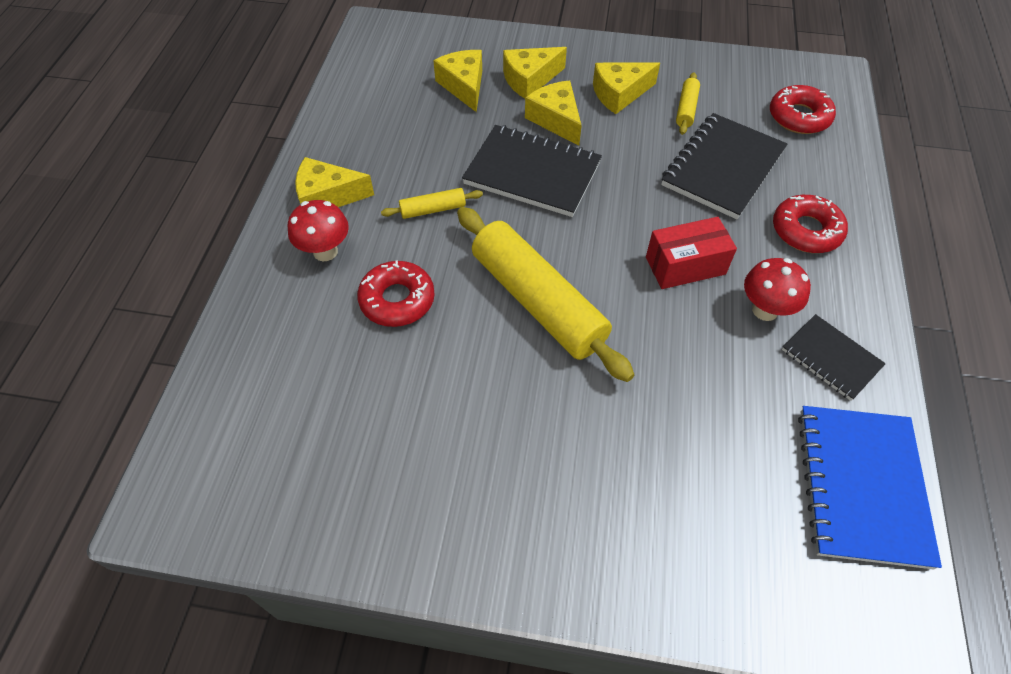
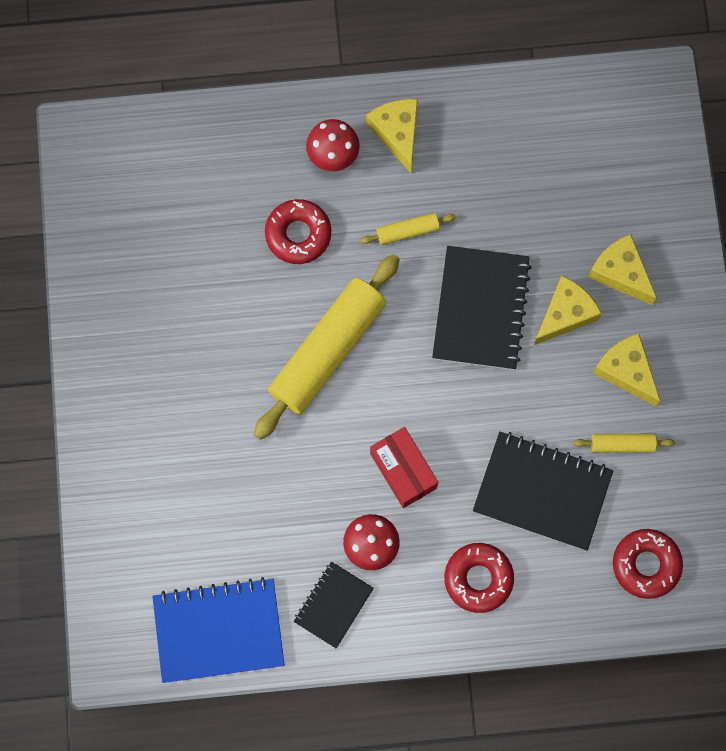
camera: 75 degrees right, 20 degrees up
(433, 209) = (407, 231): yellow rolling pin -> yellow rolling pin turned 75 degrees counterclockwise
(464, 86) = (589, 208): yellow cheese -> none

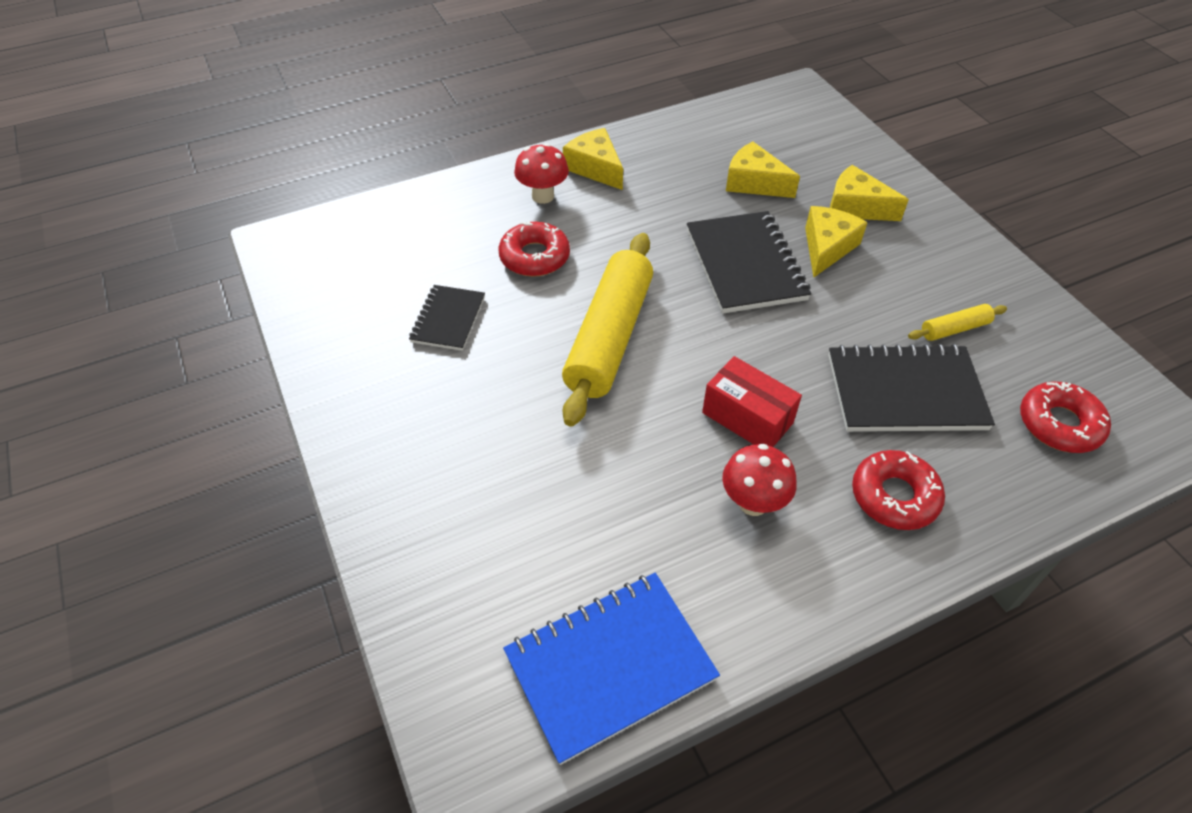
camera: 20 degrees left, 25 degrees down
(333, 605) = (742, 582): black notebook -> black notebook (448, 319)
(407, 231) = (641, 228): yellow rolling pin -> none
(626, 371) = (913, 272): yellow cheese -> yellow cheese (754, 183)

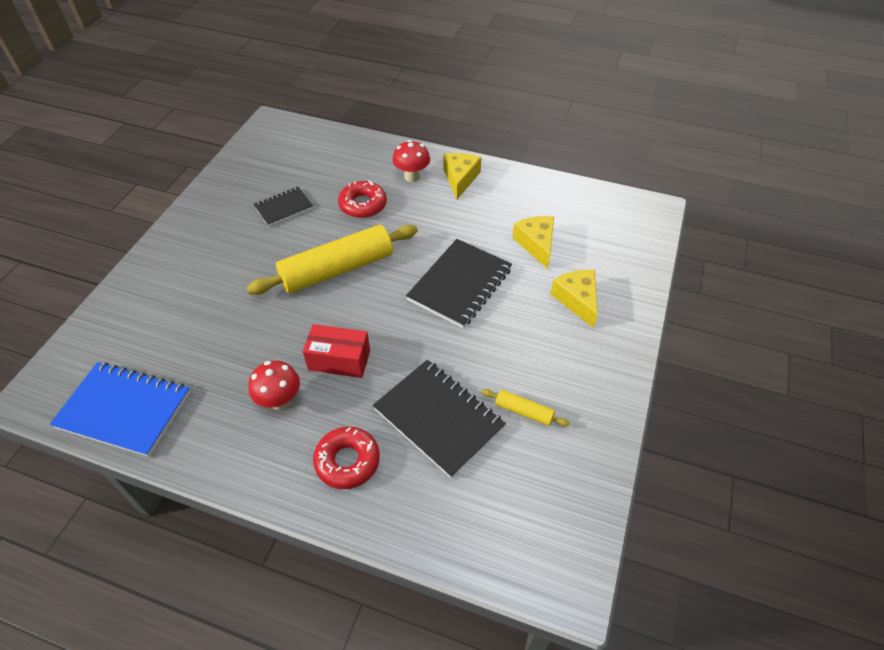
camera: 45 degrees right, 0 degrees up
(747, 418) = (339, 360): red box -> red box turned 75 degrees counterclockwise
(827, 247) = (521, 309): yellow cheese -> none
(1059, 424) = (499, 514): red donut -> none

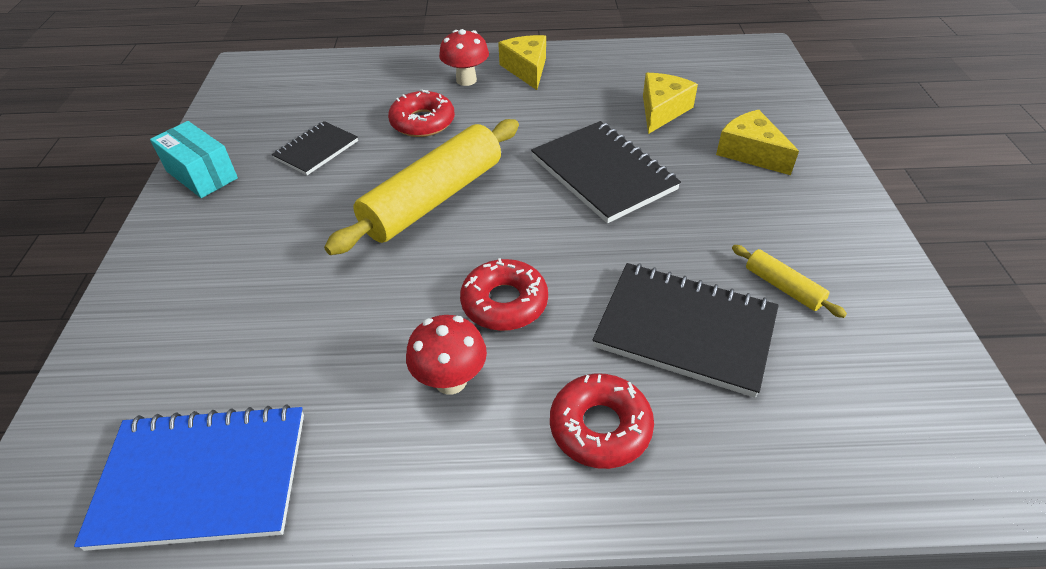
camera: 20 degrees left, 5 degrees down
(206, 206) = (201, 175): none -> turquoise box
(339, 360) = (504, 302): red box -> red donut
(460, 285) = (603, 173): black notebook -> black notebook turned 45 degrees counterclockwise
(524, 411) = (783, 287): yellow rolling pin -> yellow rolling pin turned 45 degrees clockwise
(536, 244) = (662, 110): yellow cheese -> yellow cheese turned 60 degrees clockwise

